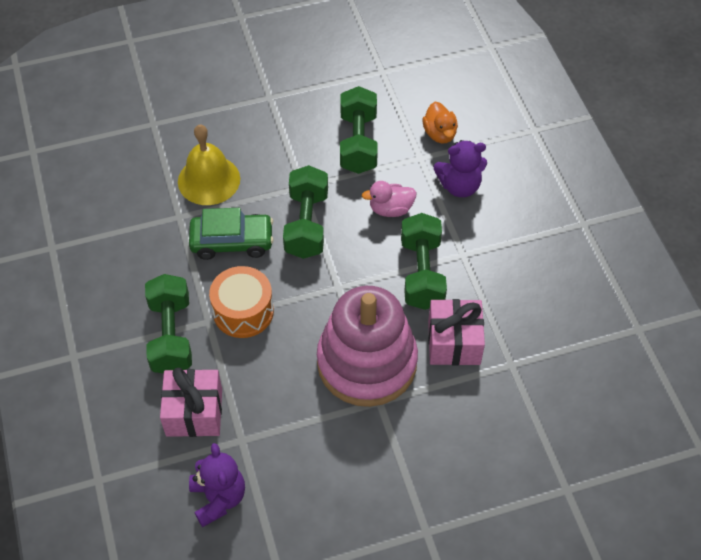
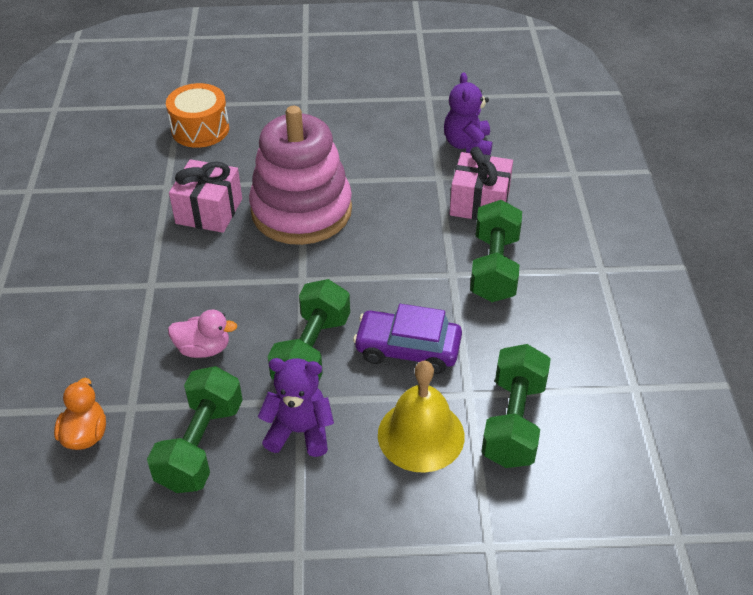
camera: 165 degrees left, 10 degrees down
(232, 242) = (408, 349): green car -> purple car
(243, 311) = (412, 275): orange drum -> orange drum (200, 129)
(421, 273) = (206, 275): green dumbbell -> green dumbbell (514, 422)
(459, 186) = (105, 359): purple teddy bear -> purple teddy bear (299, 431)

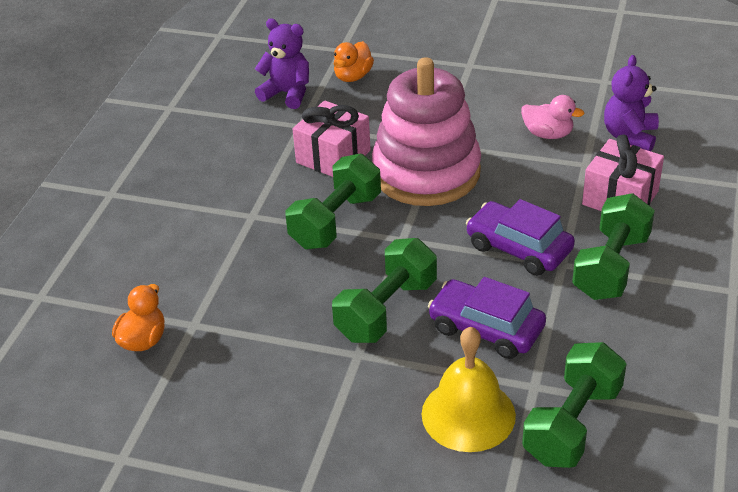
camera: 20 degrees right, 5 degrees down
(200, 129) = (353, 76): orange drum -> orange duck
(201, 445) = (246, 374): green dumbbell -> green dumbbell (336, 221)
(203, 349) = (281, 285): pink duck -> pink duck (548, 134)
(299, 431) = (346, 383): purple teddy bear -> purple teddy bear (287, 93)
(409, 267) = (518, 248): none -> purple car

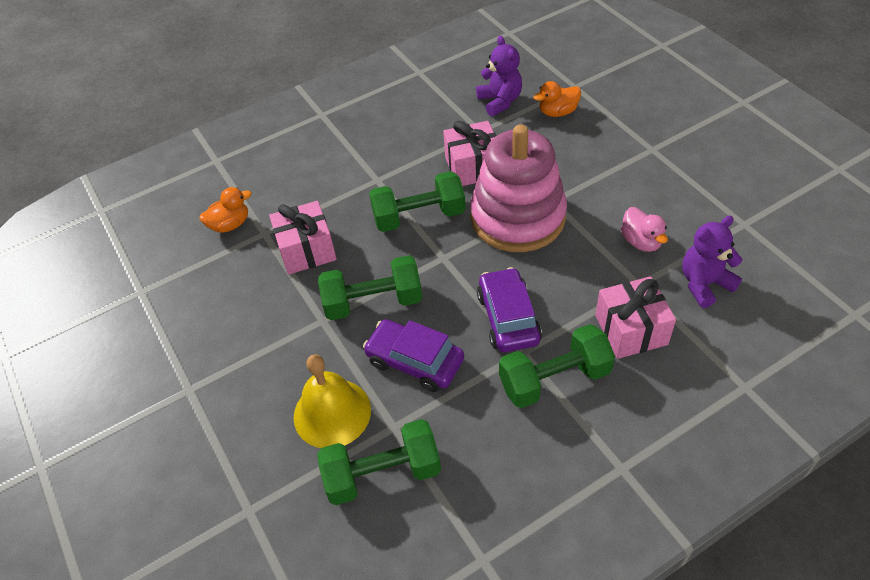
camera: 45 degrees right, 10 degrees up
(261, 311) = (307, 250): none -> pink gift
(486, 329) = (415, 362): purple car -> purple car turned 45 degrees counterclockwise

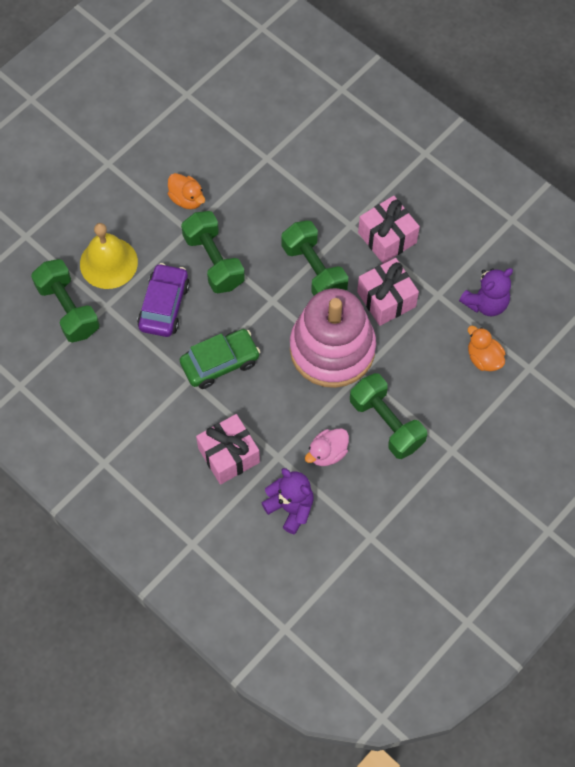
camera: 70 degrees right, 15 degrees up
(230, 224) = (269, 129): orange duck -> orange duck (187, 199)
(307, 250) = (255, 196): pink gift -> pink gift (387, 238)
(508, 318) = (220, 362): purple car -> green car
(554, 379) = (169, 406): green dumbbell -> green dumbbell (386, 423)

